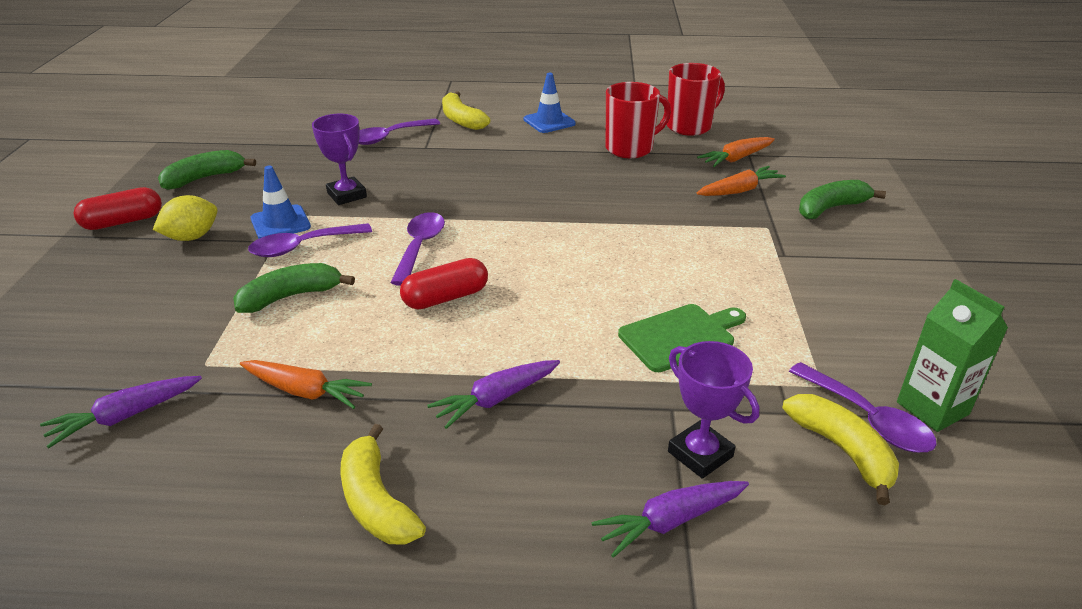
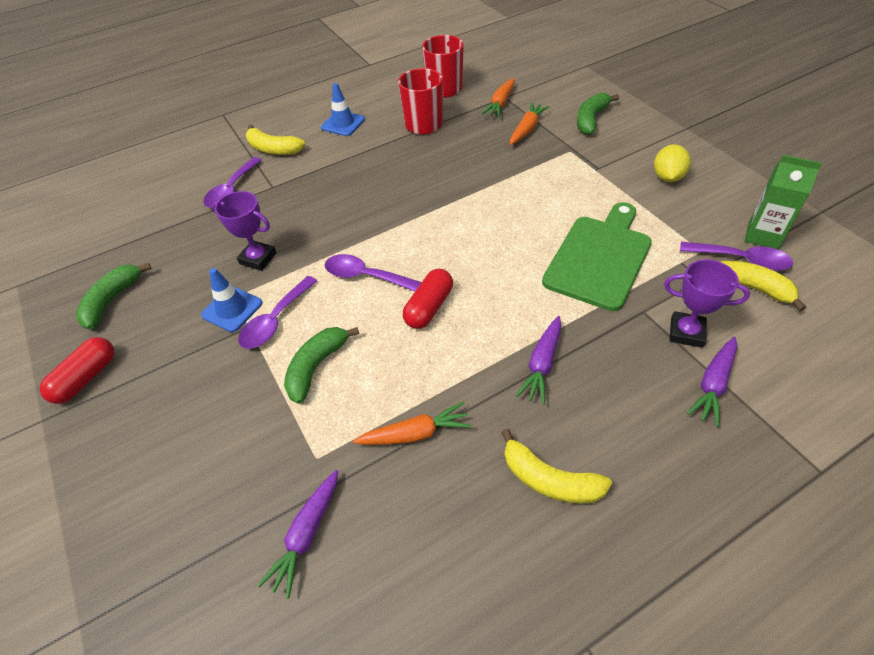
camera: 30 degrees left, 15 degrees up
(192, 237) = (170, 360): yellow lemon -> yellow lemon (667, 177)
(419, 247) = (365, 276): purple spoon -> purple spoon turned 45 degrees counterclockwise
(680, 336) = (599, 258): green cutting board -> green cutting board, size x1.54

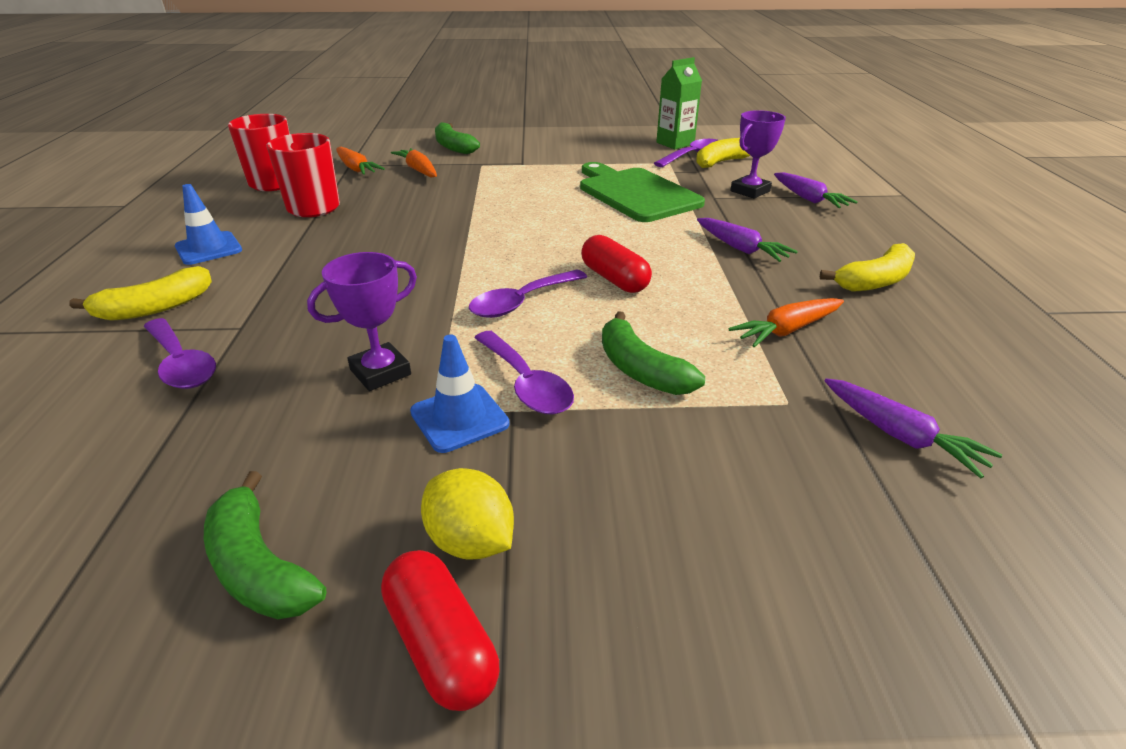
camera: 65 degrees left, 15 degrees down
(415, 433) = (787, 330): orange carrot -> orange carrot turned 135 degrees counterclockwise
(667, 177) = (572, 147): yellow lemon -> yellow lemon (471, 541)

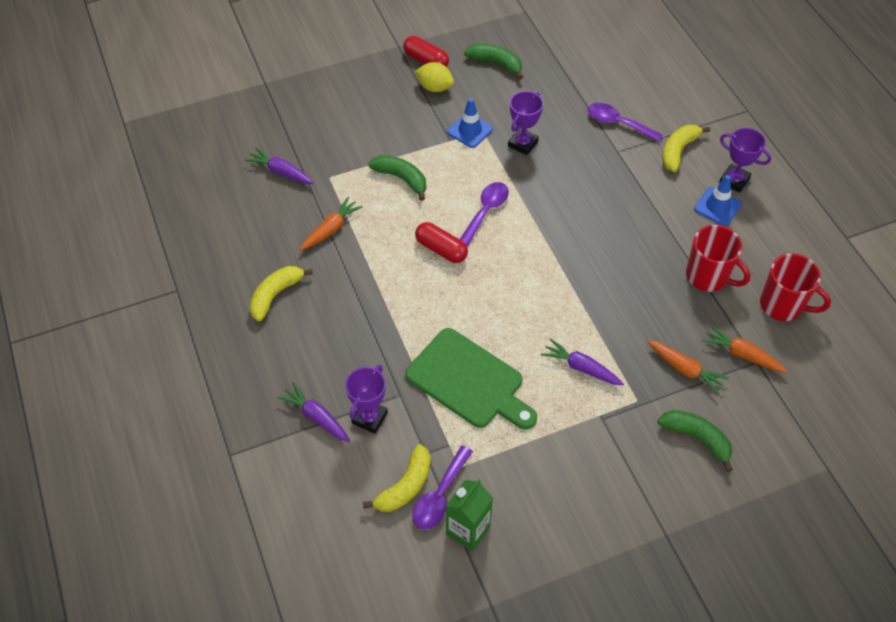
camera: 160 degrees right, 20 degrees up
(144, 265) = (734, 180): none -> purple trophy
(526, 383) = (452, 156): purple spoon -> none
(741, 248) = (366, 311): purple carrot -> purple carrot (581, 368)

